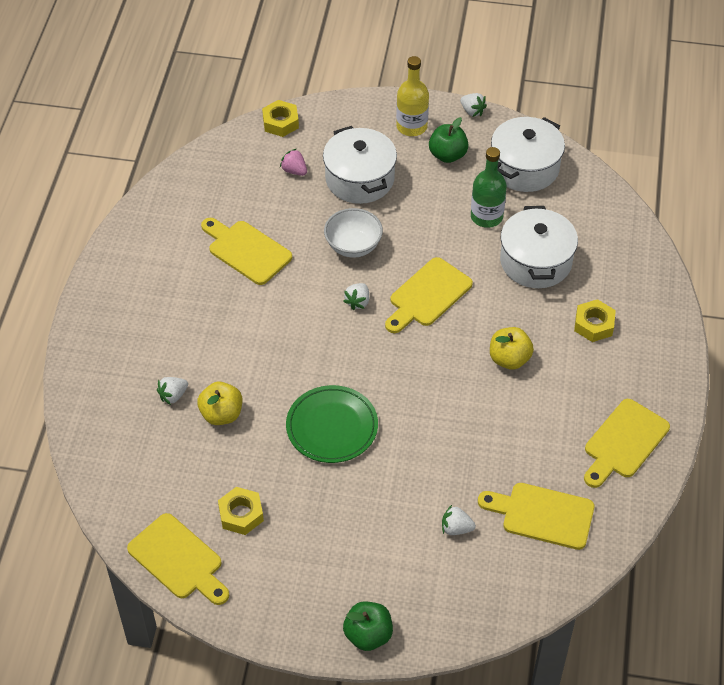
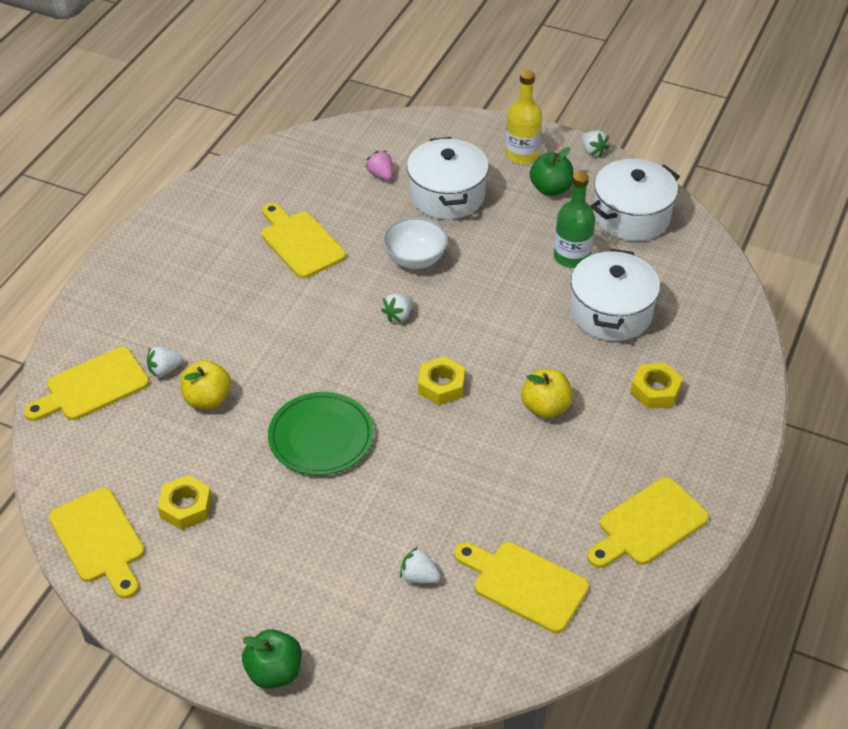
camera: 15 degrees right, 5 degrees down
(280, 122) = (384, 127): yellow nut -> yellow nut (441, 386)
(428, 295) = (478, 323): yellow cutting board -> yellow cutting board (92, 387)

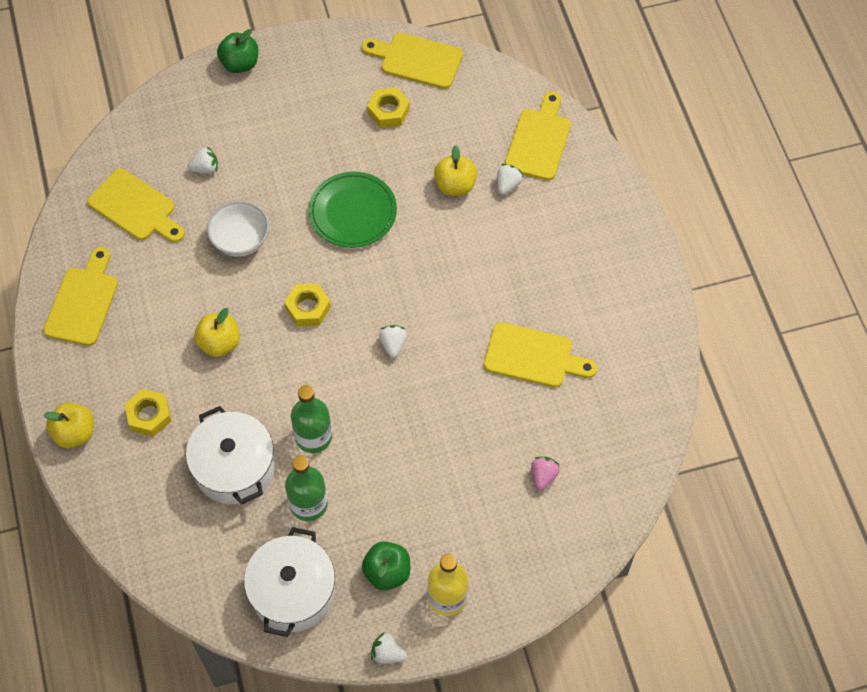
camera: 140 degrees right, 15 degrees up
(381, 175) = (543, 476): pink strawberry -> pink strawberry turned 90 degrees counterclockwise
(415, 259) = (430, 407): white bowl -> white bowl (240, 240)
(447, 195) = (467, 495): white pot -> none
(524, 584) = (135, 207): yellow cutting board -> yellow cutting board turned 45 degrees clockwise
(527, 294) = (313, 437): none -> green bottle
(734, 417) = (75, 433): none -> yellow apple

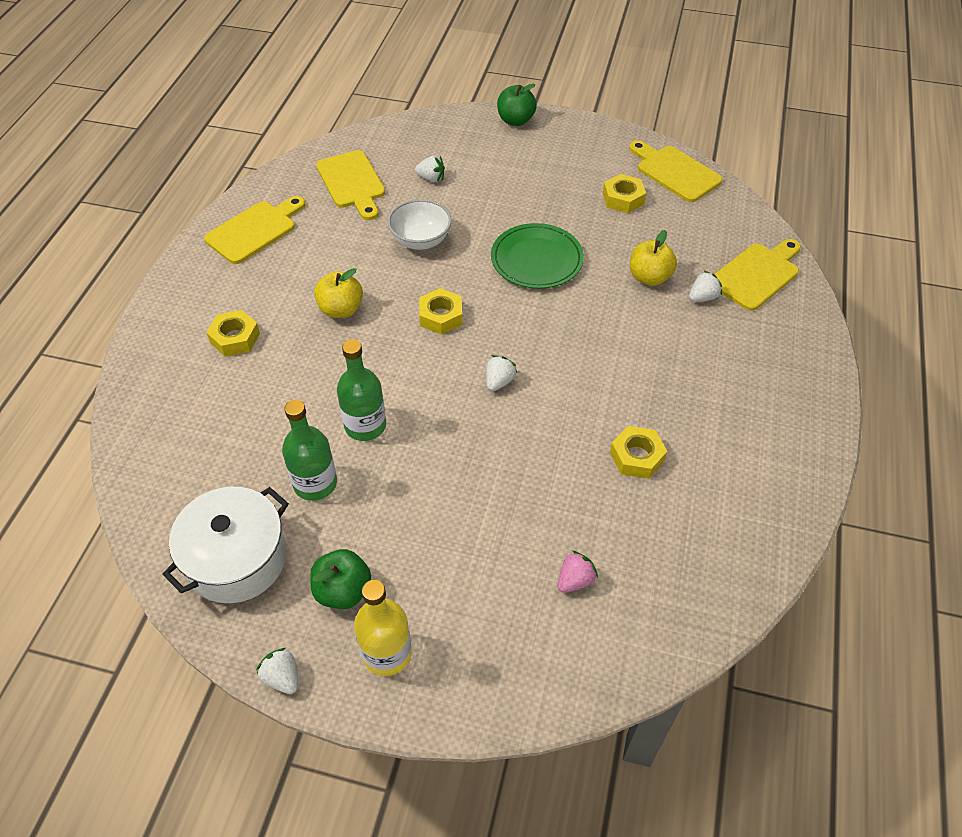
camera: 30 degrees right, 10 degrees down
(75, 433) = (163, 323): yellow apple -> none
(234, 467) = (273, 416): white pot -> none
(533, 356) = (637, 457): yellow cutting board -> yellow nut

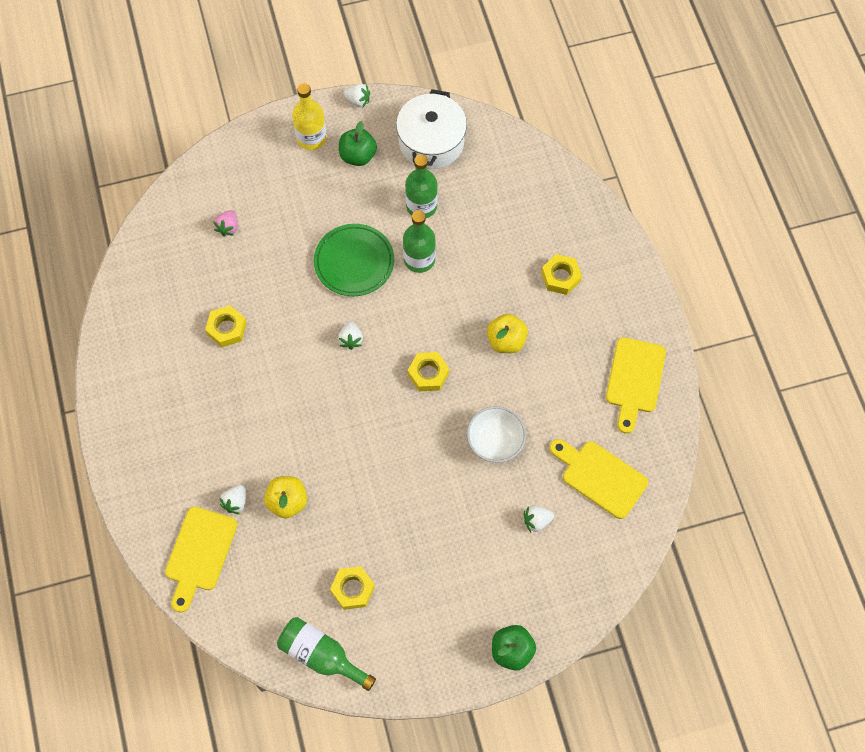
camera: 150 degrees right, 15 degrees up
(536, 260) = (388, 472): green plate -> green plate (354, 262)
(675, 172) = (321, 655): yellow cutting board -> green bottle

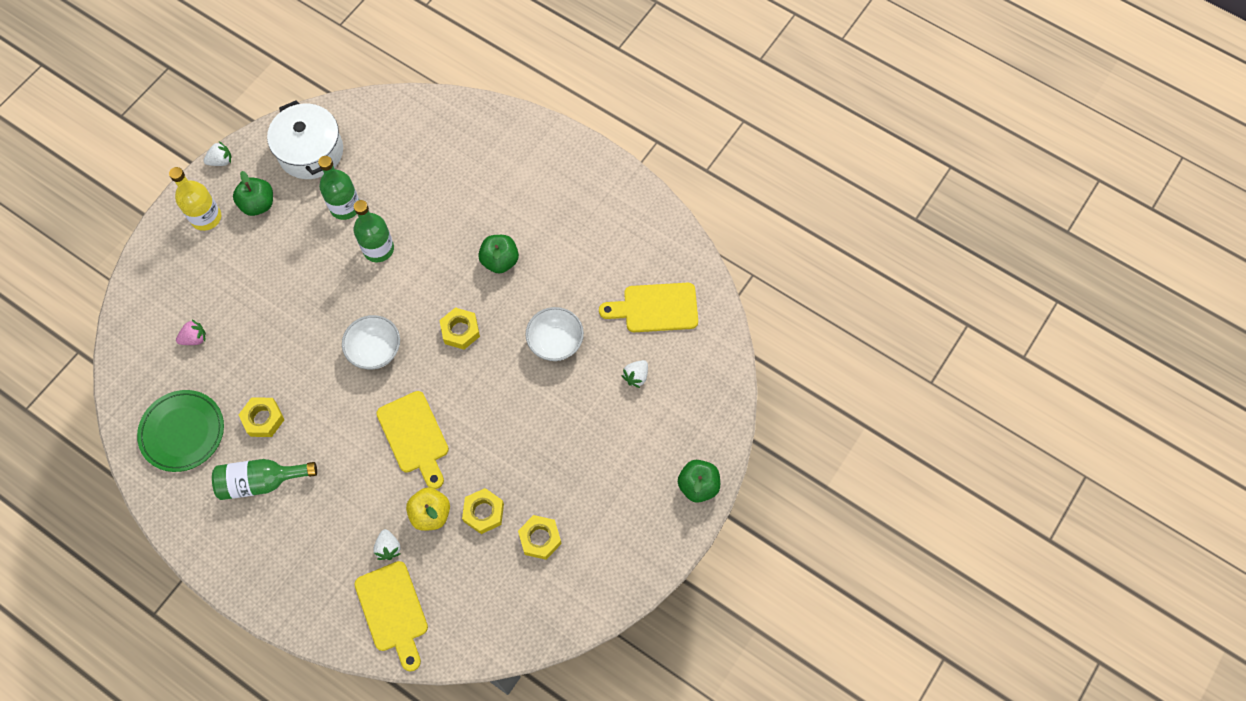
camera: 40 degrees left, 0 degrees up
(228, 227) = (194, 338): pink strawberry -> pink strawberry turned 90 degrees counterclockwise
(321, 655) = (558, 608): green bottle -> green bottle (261, 482)
(351, 339) = (375, 350): white strawberry -> white bowl
(354, 262) = (326, 289): green plate -> green plate (182, 432)
(506, 341) = (500, 261): yellow apple -> green apple
(560, 277) = (501, 183): yellow nut -> yellow nut (483, 512)
(635, 380) = (621, 218): yellow cutting board -> yellow cutting board (415, 436)

